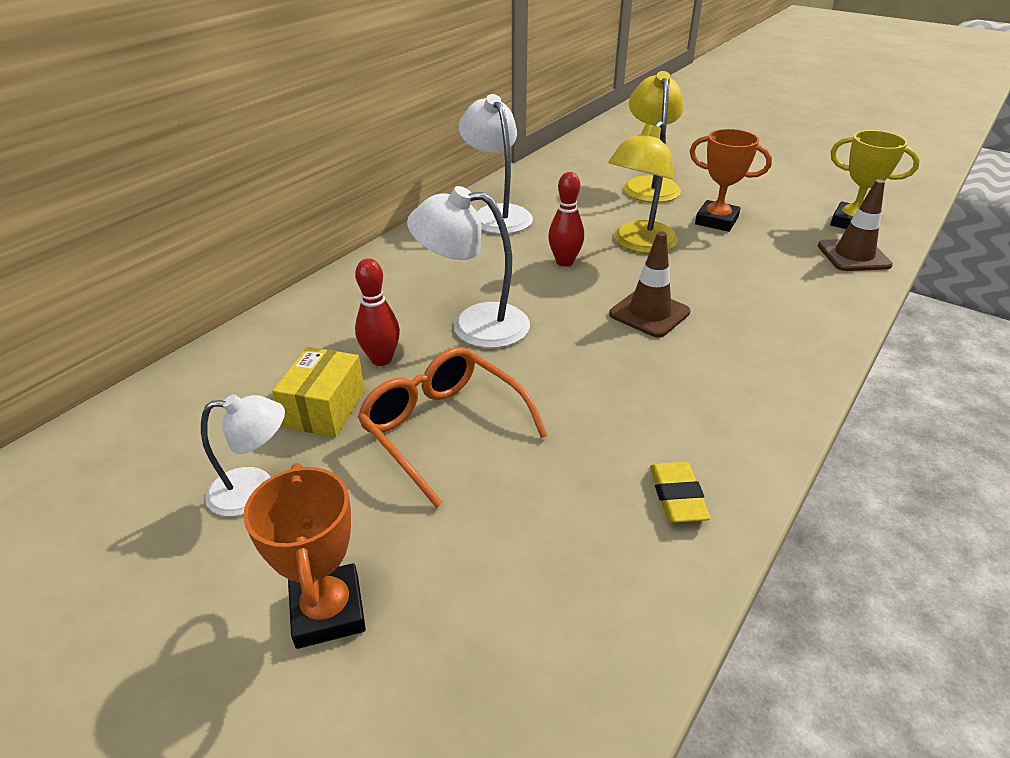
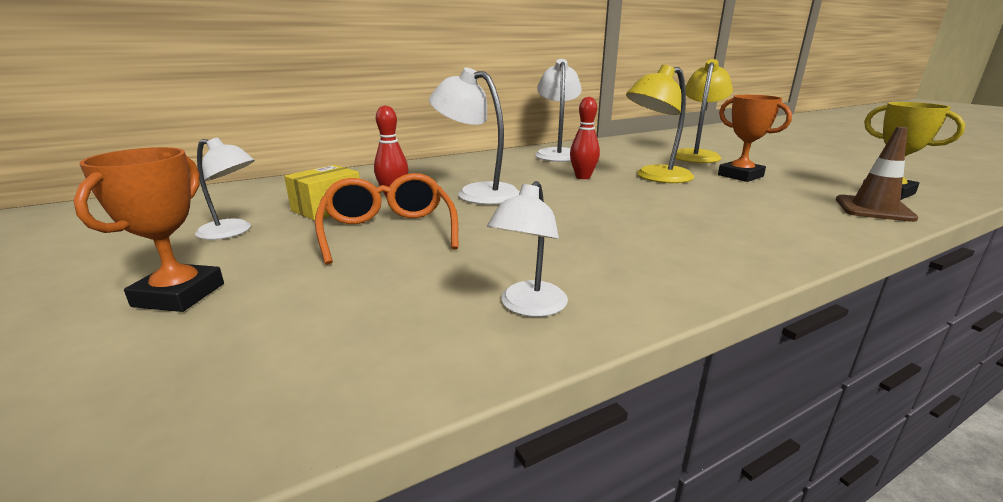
camera: 25 degrees right, 15 degrees down
(649, 313) = (625, 208): brown traffic cone -> none
(677, 496) = (528, 307): yellow eraser -> white lamp

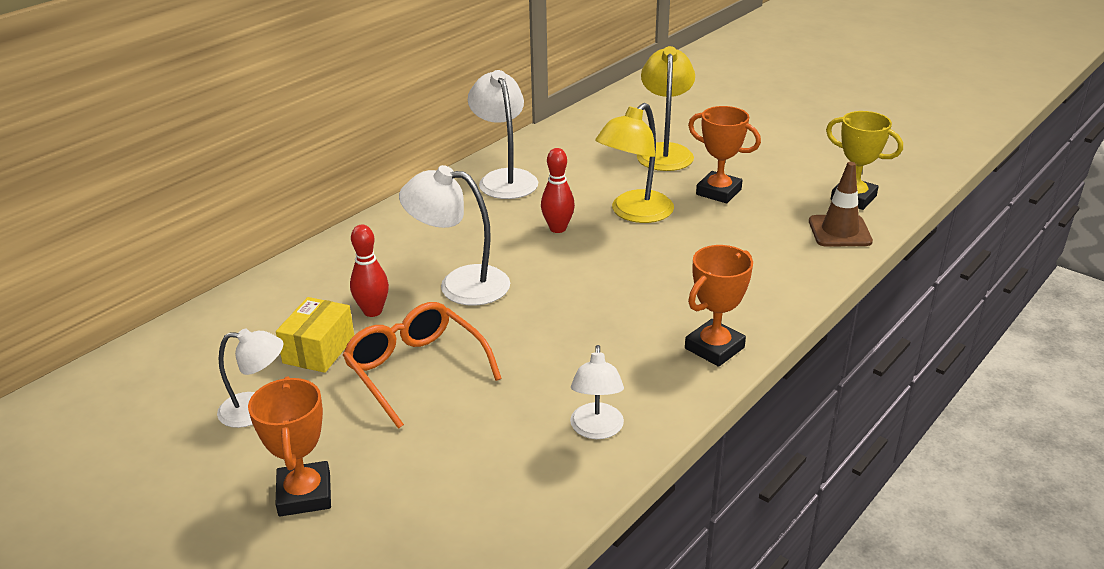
camera: 20 degrees left, 10 degrees up
(708, 265) = (714, 348): none -> orange trophy

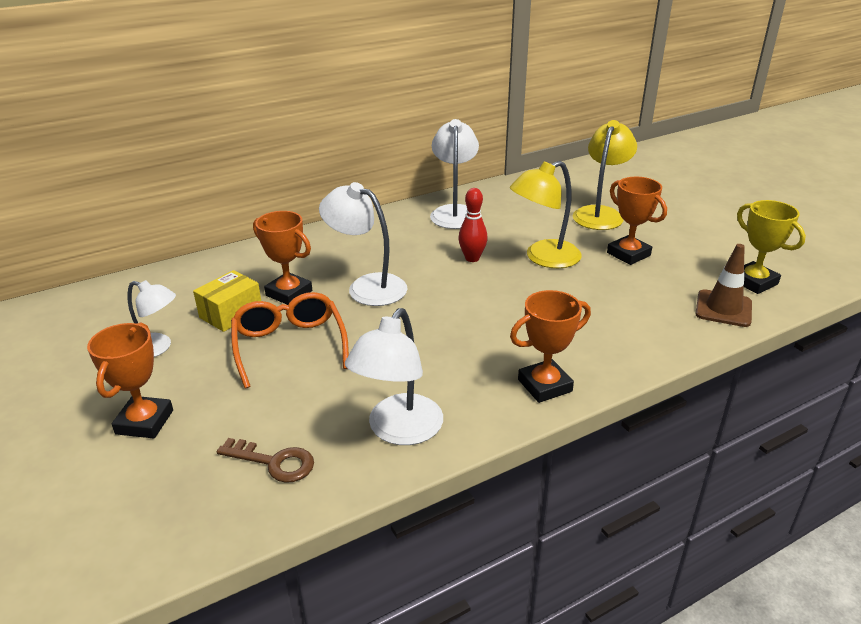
camera: 20 degrees right, 0 degrees up
(373, 311) = (289, 293): red bowling pin -> orange trophy
(486, 496) = (274, 462): none -> brown key
(596, 430) = (398, 431): white lamp -> white lamp, size x1.55

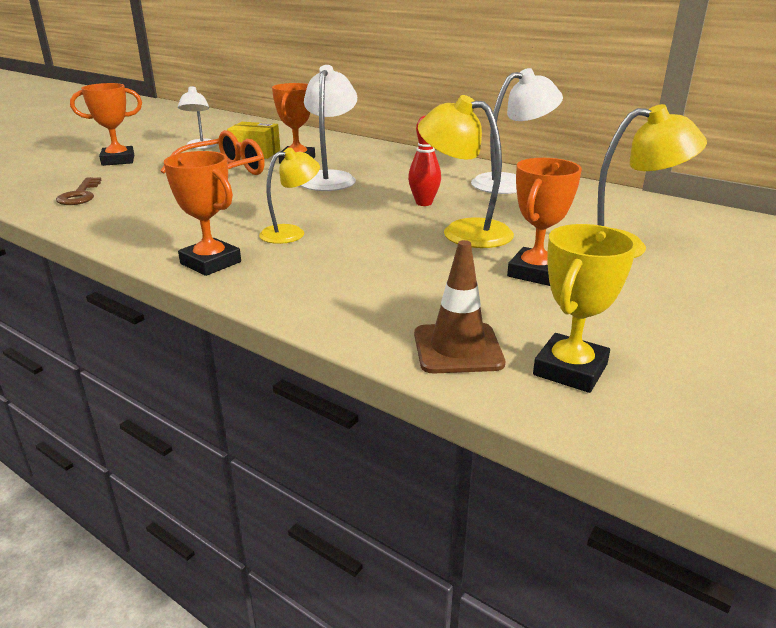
camera: 65 degrees right, 5 degrees down
(398, 431) = (123, 221): white lamp -> none
(499, 333) = (291, 233): none -> yellow lamp

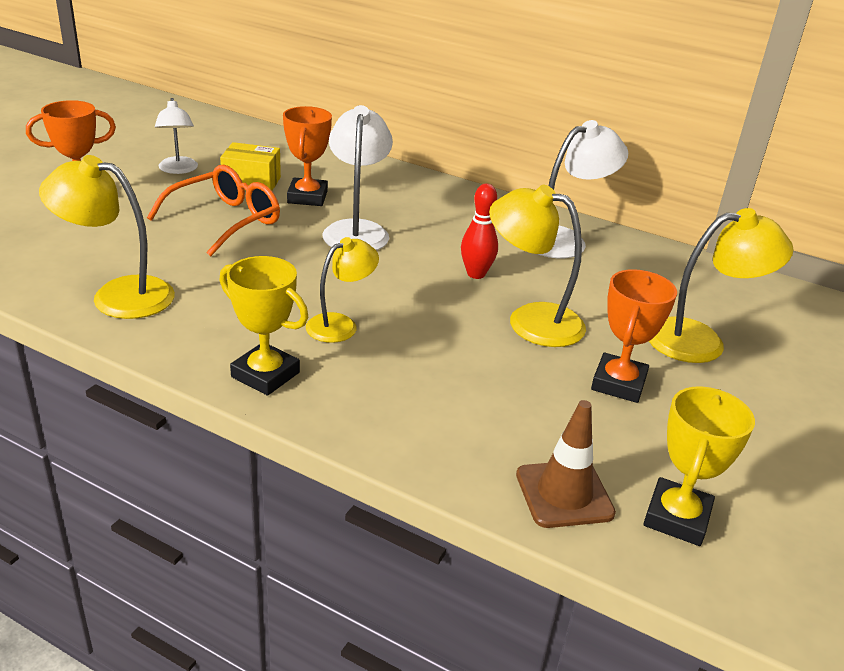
camera: 10 degrees left, 5 degrees up
(80, 195) = (61, 260): brown key -> none
(113, 215) = (118, 295): none -> yellow lamp
(211, 263) = (265, 375): orange trophy -> yellow trophy

